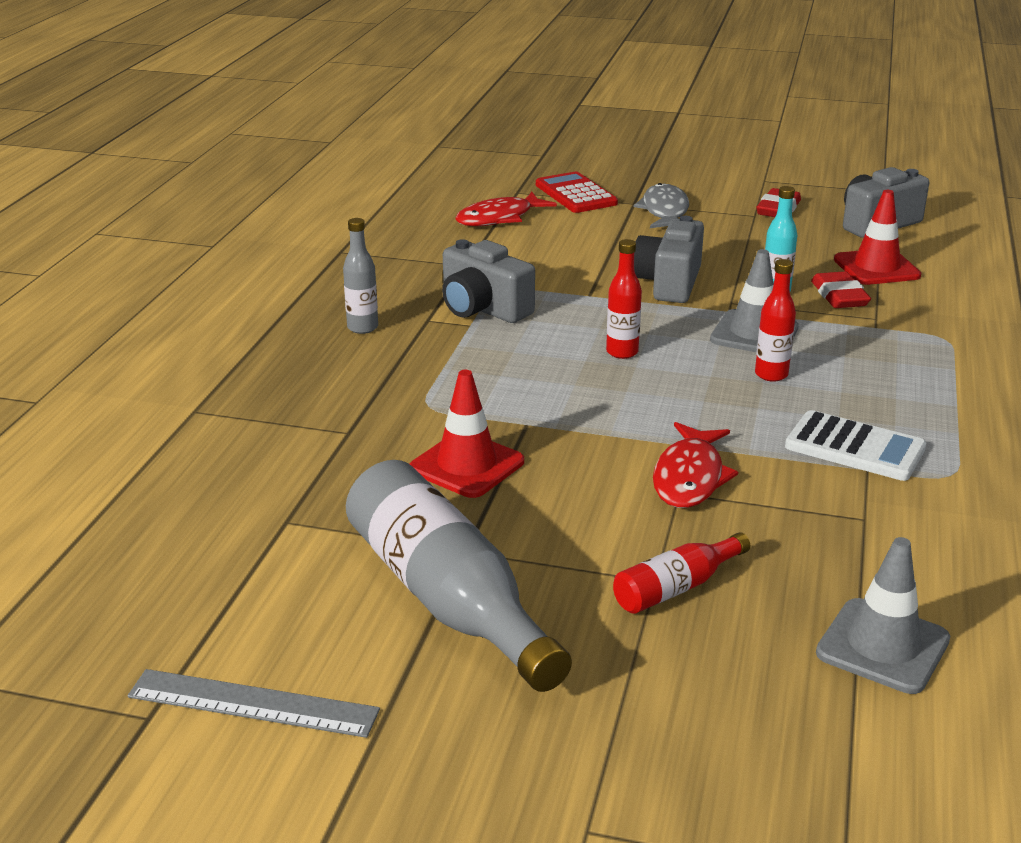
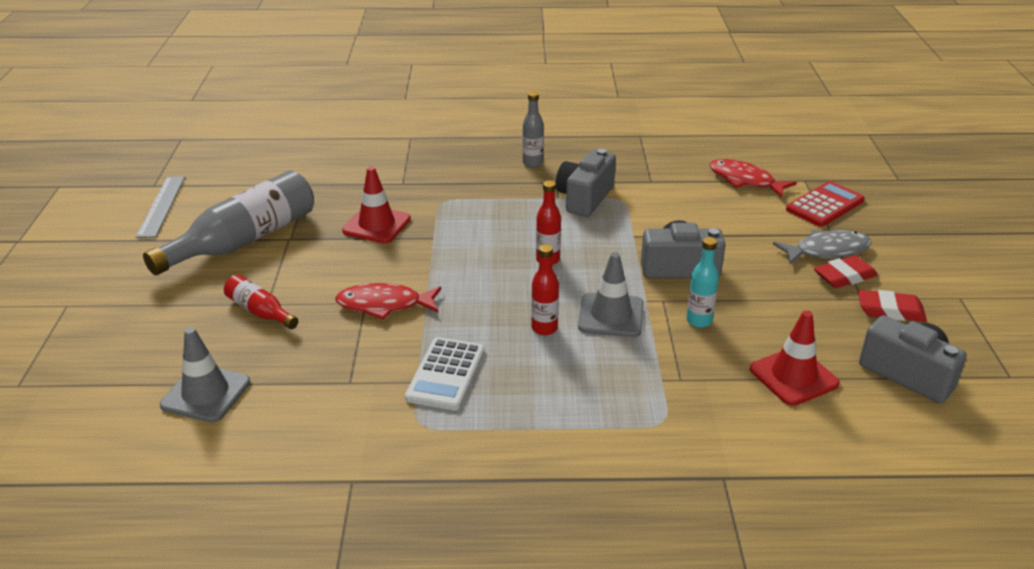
camera: 75 degrees right, 5 degrees up
(839, 296) = (713, 356): red eraser -> red eraser (844, 276)

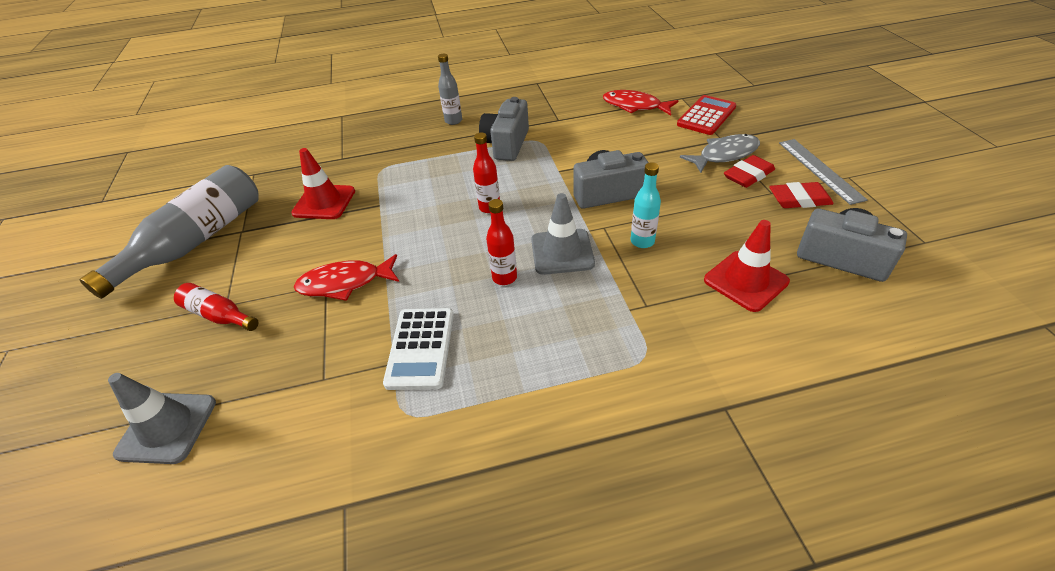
camera: 10 degrees left, 10 degrees up
(161, 206) = (110, 221): grey ruler -> grey ruler (819, 170)

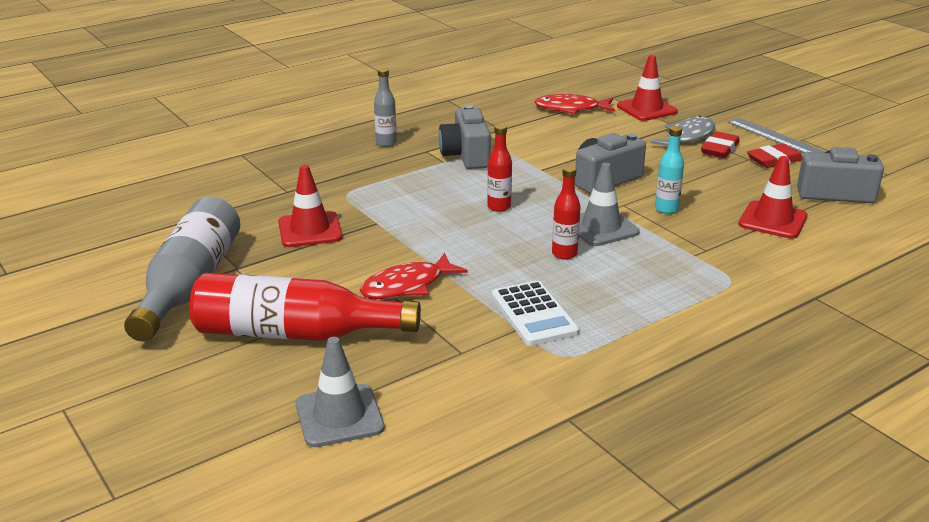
camera: 25 degrees left, 15 degrees down
(219, 315) = (295, 333): red bottle -> red bottle, size x2.05
(706, 116) = (646, 109): red calculator -> red traffic cone

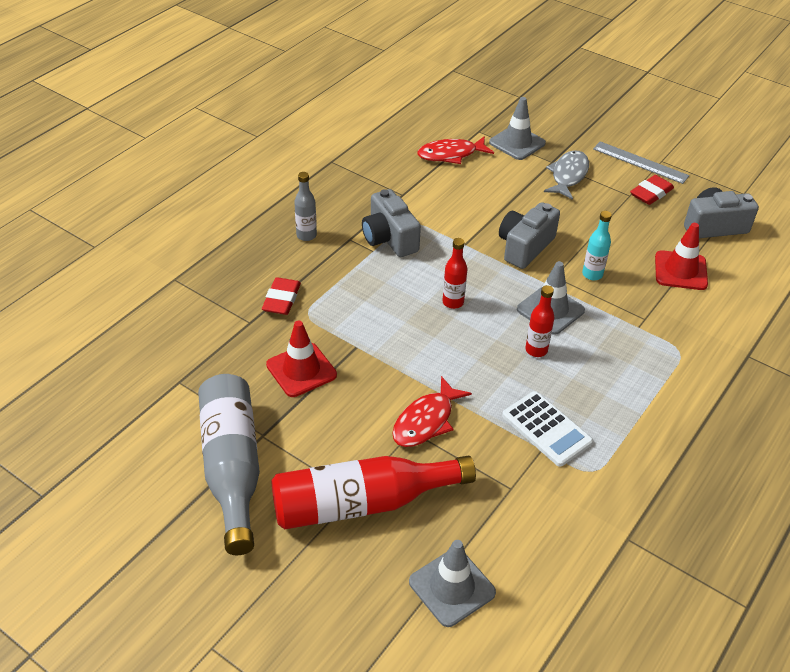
camera: 20 degrees left, 15 degrees up
(646, 109) = (517, 143): red traffic cone -> grey traffic cone
(719, 149) = (601, 187): red eraser -> red eraser (281, 299)

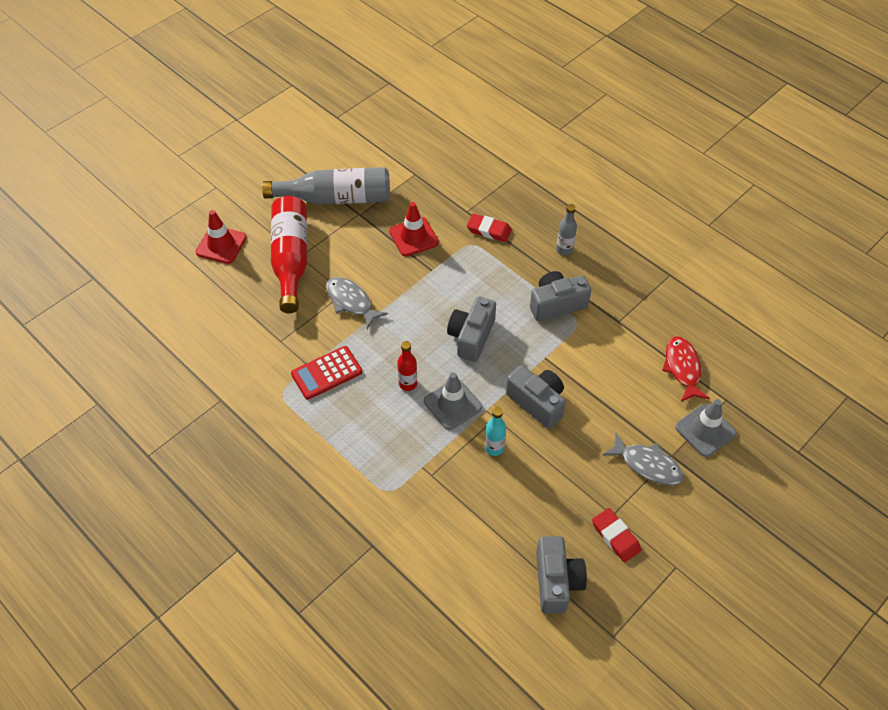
camera: 100 degrees right, 10 degrees up
(426, 421) = (351, 302): red fish -> grey fish
(452, 587) = (217, 296): grey traffic cone -> none
(453, 302) = (471, 337): red bottle -> grey camera
(546, 429) = (327, 373): white calculator -> red calculator
(640, 162) = (671, 542): grey ruler -> none
(680, 271) = (491, 526): red traffic cone -> red traffic cone (221, 245)

